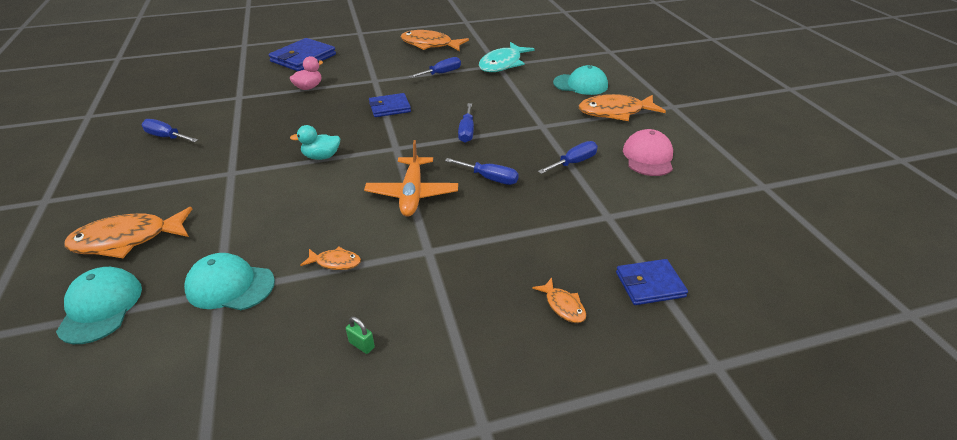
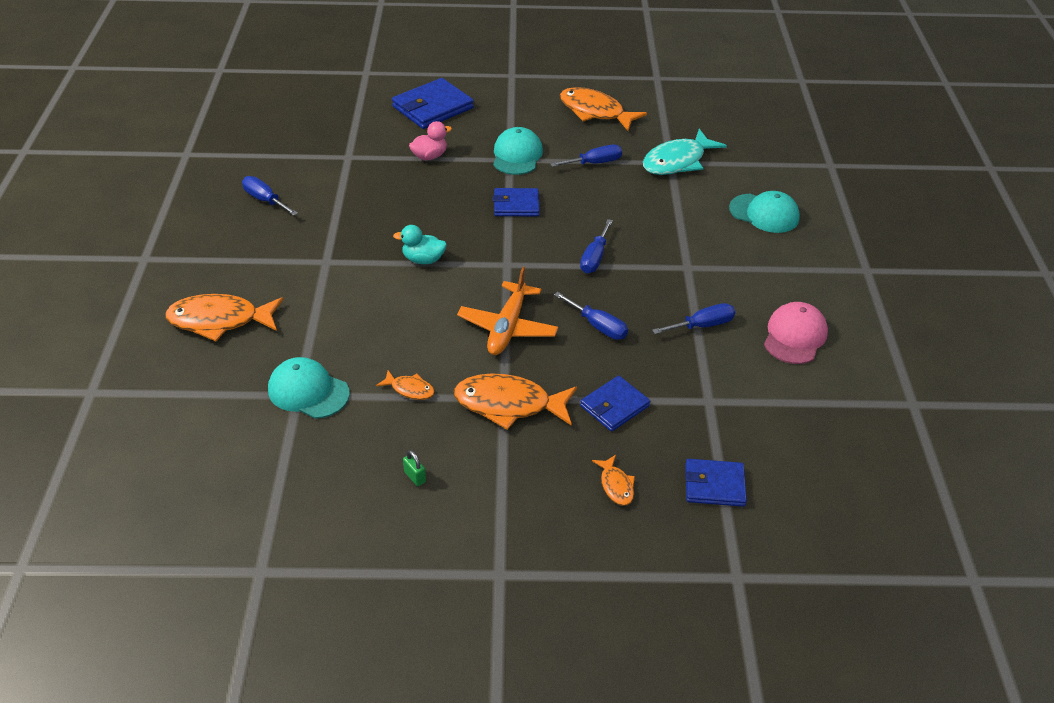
camera: 15 degrees right, 5 degrees up
(101, 307) = (194, 386): turquoise cap -> turquoise cap (517, 155)
(531, 237) = (614, 406): none -> blue wallet
(615, 112) = (787, 265): orange fish -> orange fish (509, 404)

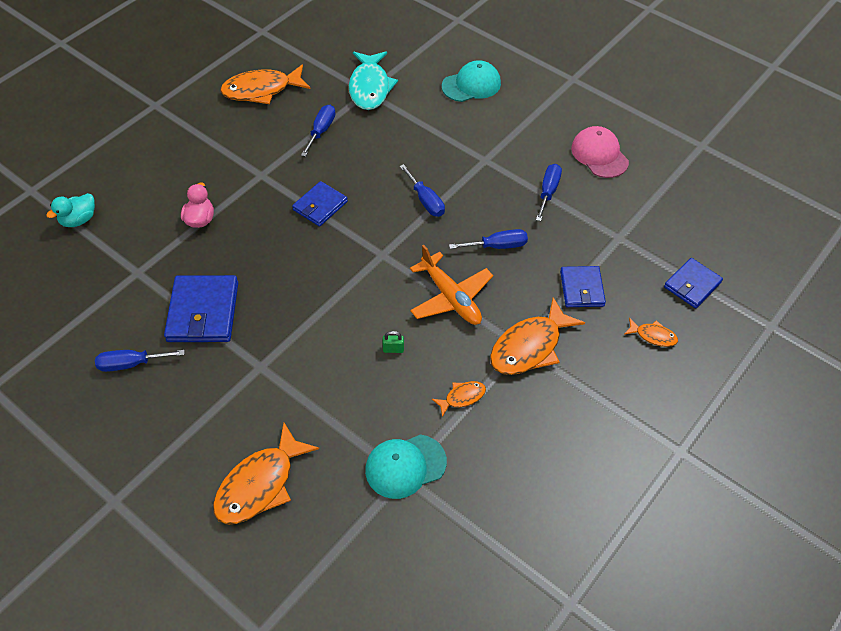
camera: 50 degrees left, 10 degrees up
(415, 477) = (554, 447): green padlock -> green padlock (393, 349)
(423, 259) = (324, 301): turquoise duck -> turquoise duck (79, 220)
(432, 107) = (137, 178): blue wallet -> blue wallet (203, 312)
(517, 155) = (261, 167): turquoise cap -> none

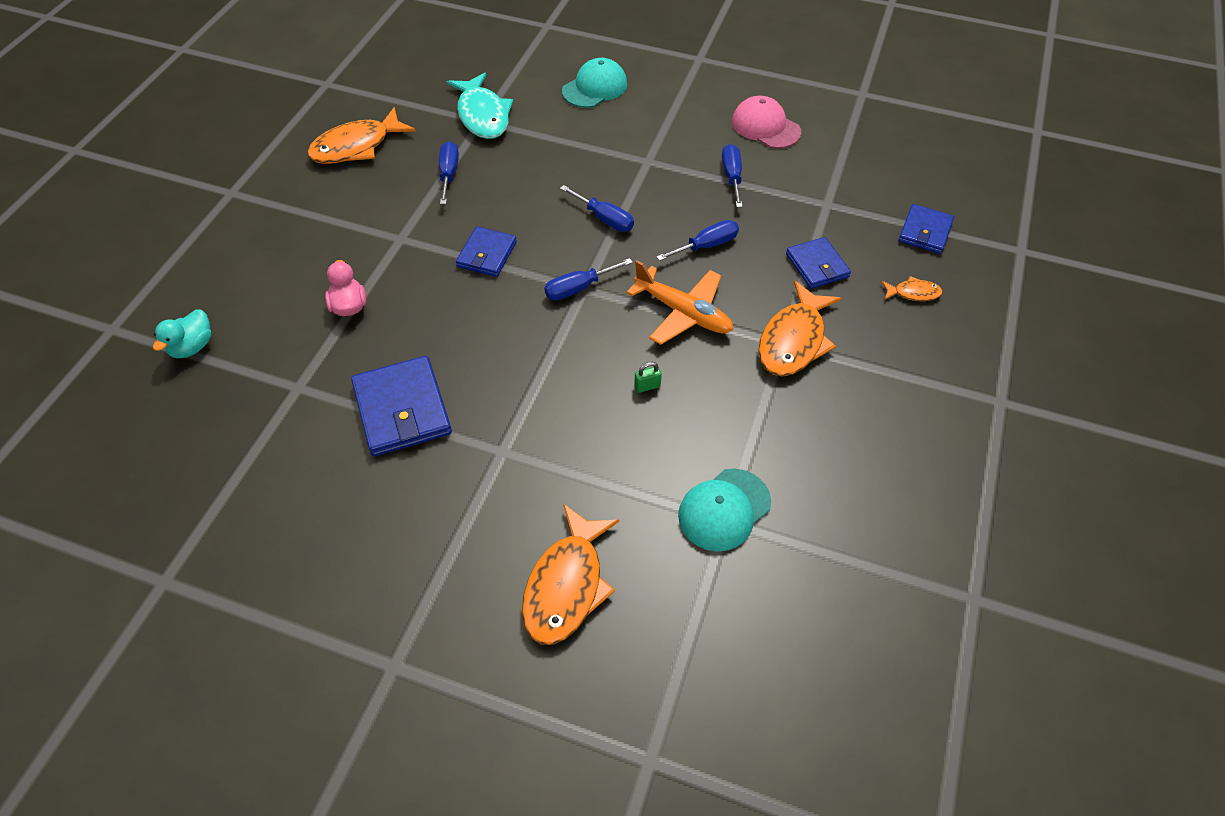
camera: 20 degrees left, 0 degrees up
(131, 364) = (339, 496): blue screwdriver -> blue screwdriver (578, 288)
(462, 397) = (749, 415): orange fish -> none

